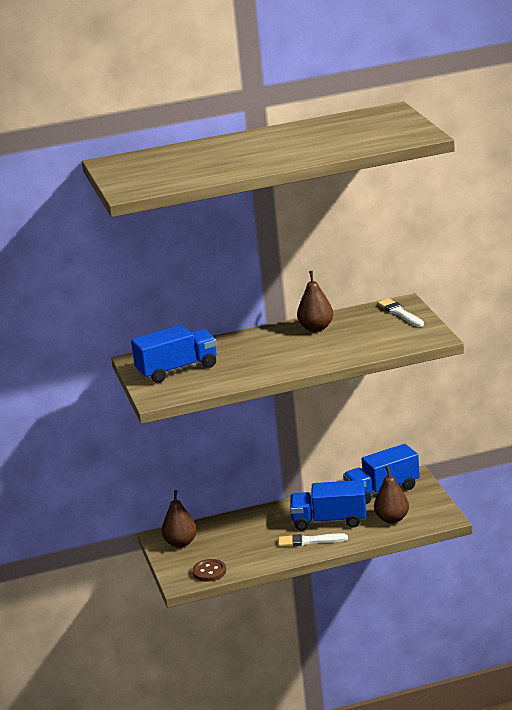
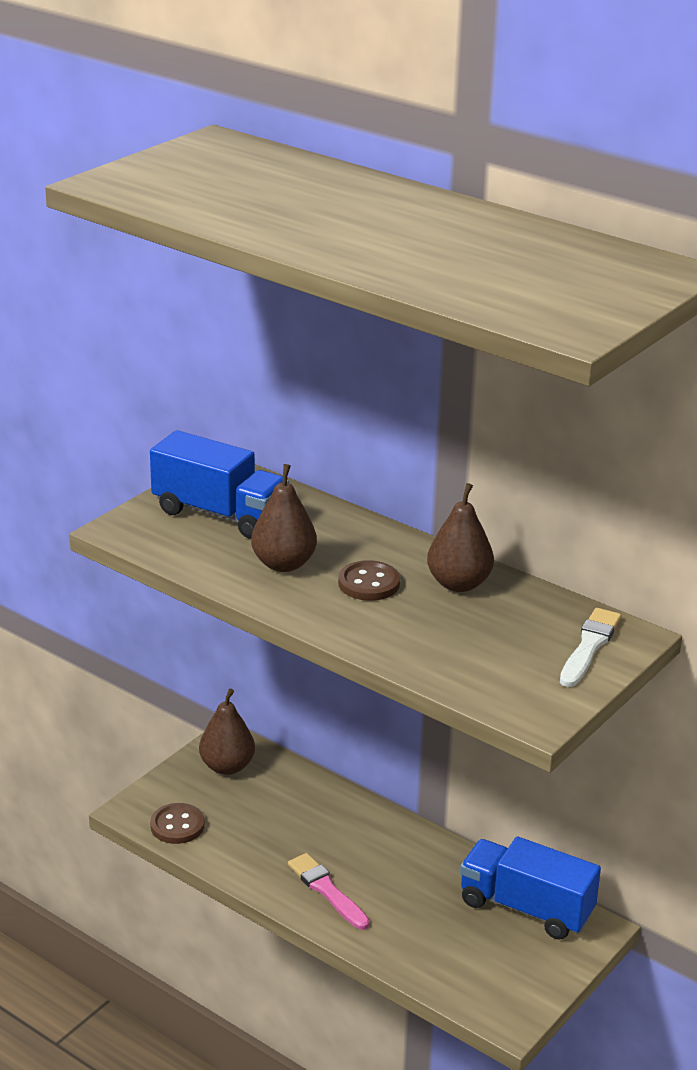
camera: 50 degrees right, 5 degrees up
(288, 348) = (369, 583): none -> brown button
(309, 541) = (327, 890): white brush -> pink brush
(329, 521) = (395, 888): blue truck -> none
(392, 519) = (456, 955): brown pear -> brown pear (284, 564)

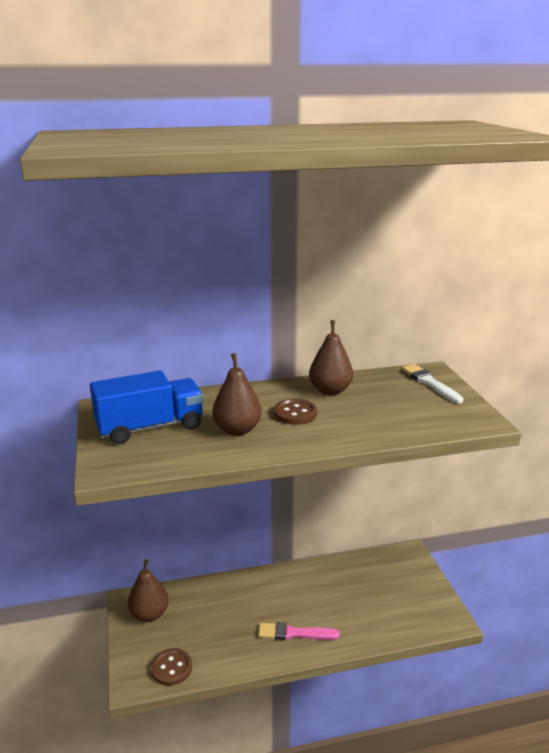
camera: 50 degrees left, 5 degrees down
(526, 908) = (377, 567): blue truck -> none

